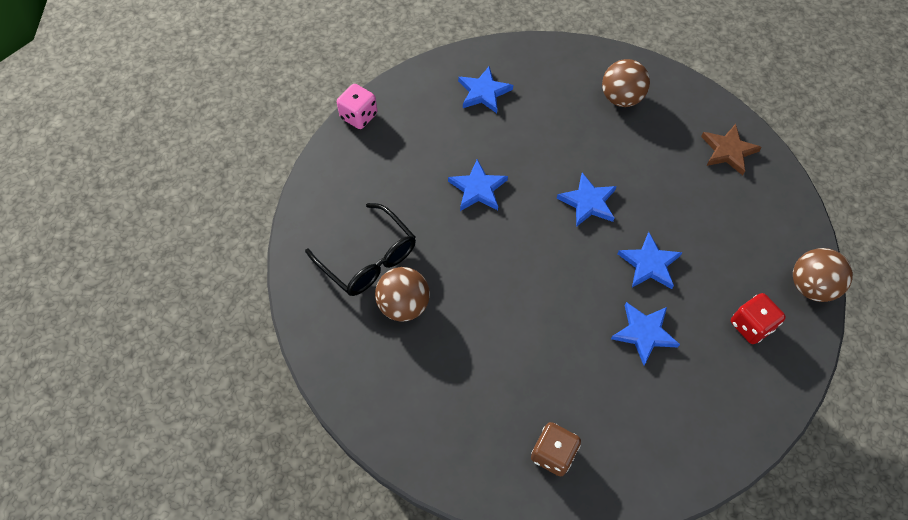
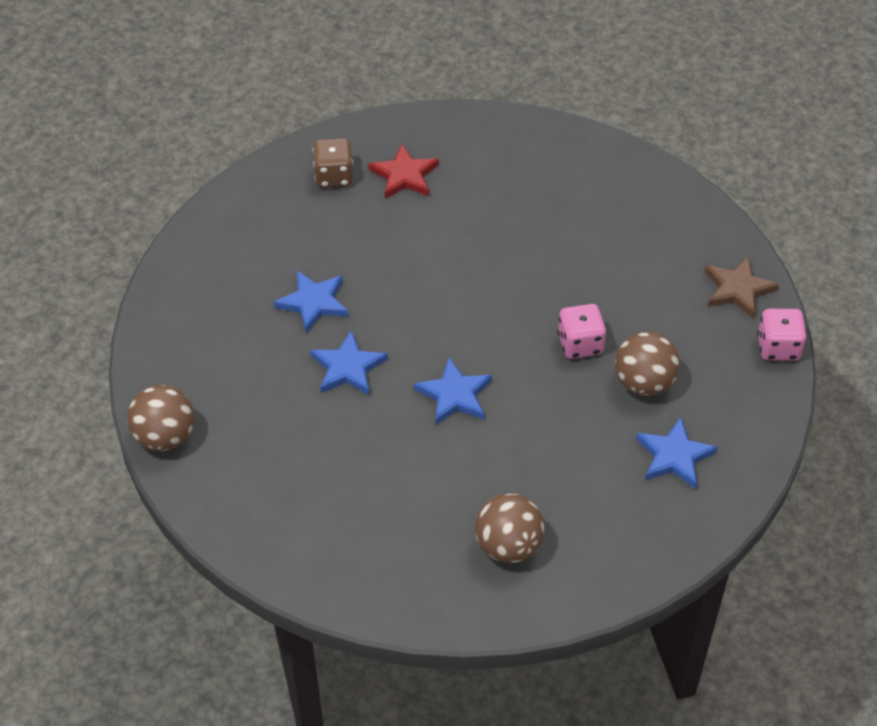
camera: 145 degrees right, 10 degrees down
(369, 259) = (620, 225): black glasses -> none
(404, 305) = (552, 209): brown ball -> brown ball (644, 383)
(478, 189) = (580, 344): blue star -> pink dice
(493, 414) = (404, 175): none -> red star
(728, 151) = (334, 549): brown star -> brown star (738, 289)
(751, 326) = (211, 364): red dice -> none

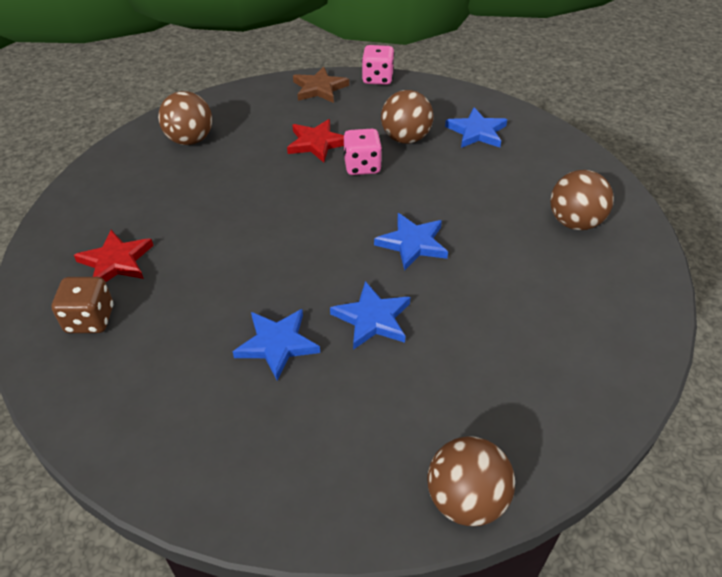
camera: 85 degrees left, 5 degrees down
(601, 189) = (190, 140): none -> brown ball
(617, 299) = (316, 143): none -> red star

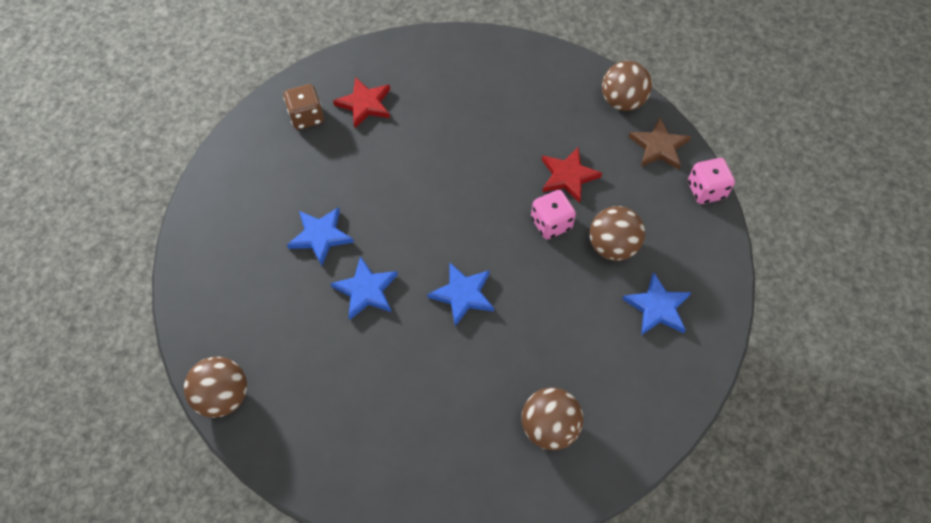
camera: 70 degrees right, 15 degrees up
(190, 140) = (526, 83): brown ball -> brown ball (622, 101)

